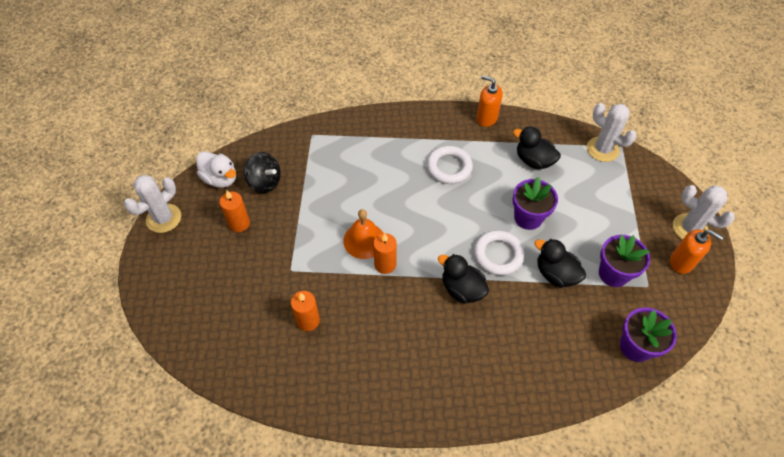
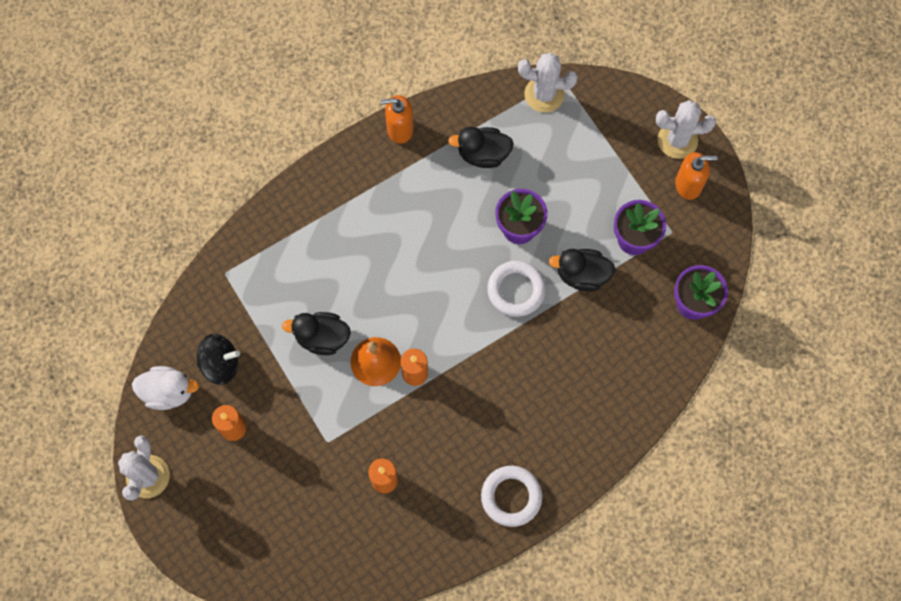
camera: 35 degrees left, 15 degrees up
(449, 167) = (402, 219): white ring -> white ring (511, 496)
(462, 289) = (505, 350): black duck -> black duck (322, 338)

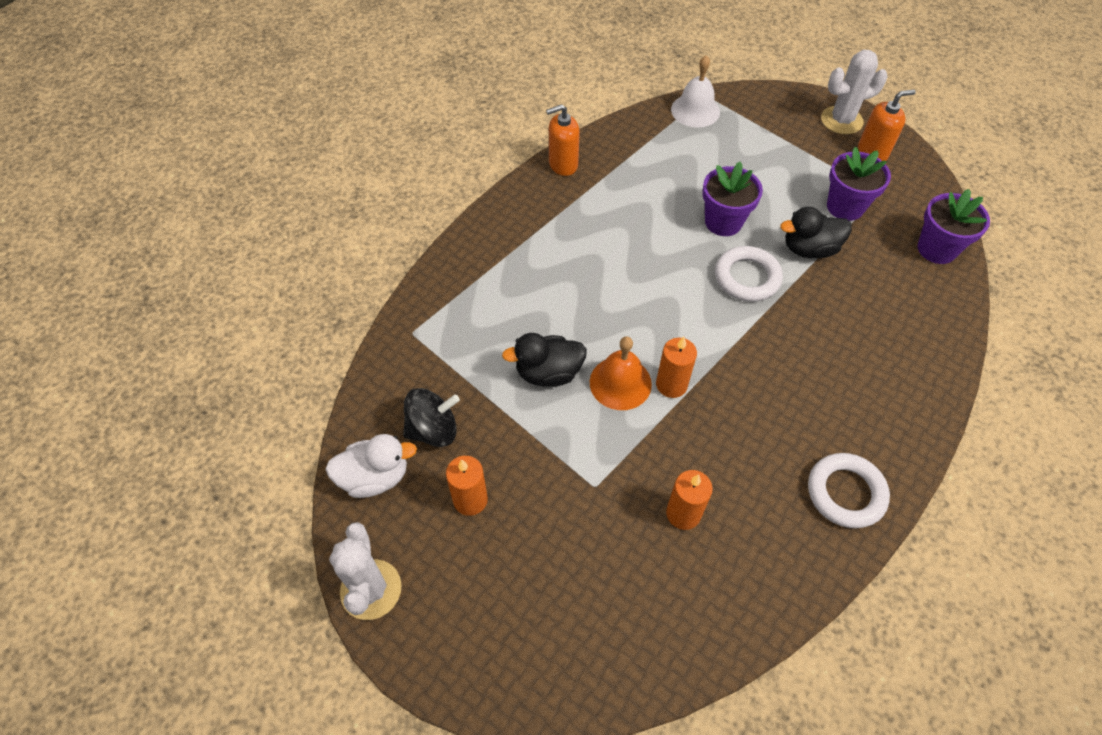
camera: 15 degrees left, 15 degrees down
(483, 154) = (657, 168): black duck -> none
(544, 94) = (695, 110): white cactus -> white bell

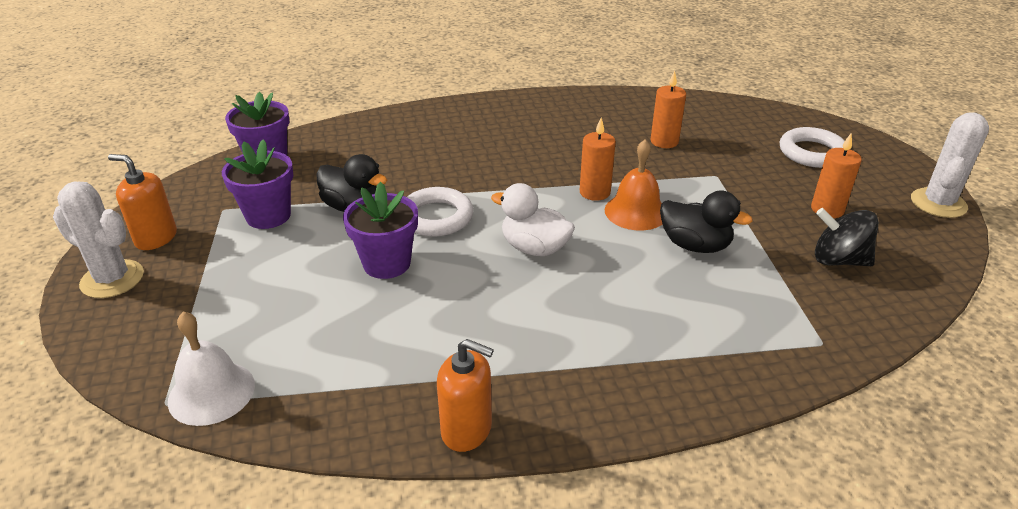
camera: 140 degrees left, 20 degrees down
(375, 477) = (913, 256): white duck -> white duck (534, 248)
(845, 493) = (547, 108): white ring -> white ring (812, 153)

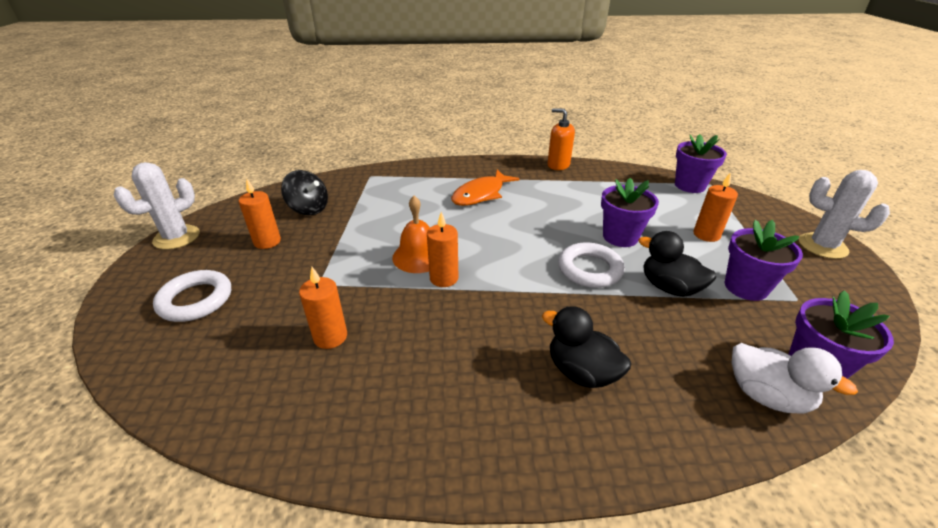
camera: 170 degrees left, 0 degrees up
(156, 238) = (829, 276): orange soap dispenser -> none
(211, 392) = (689, 185): white bell -> purple flower pot
(262, 280) = (706, 235): none -> orange candle
(534, 248) = (510, 236): white duck -> white duck (766, 395)
(601, 320) = (481, 194): none -> orange fish
(695, 245) = (393, 227): black duck -> black duck (581, 372)

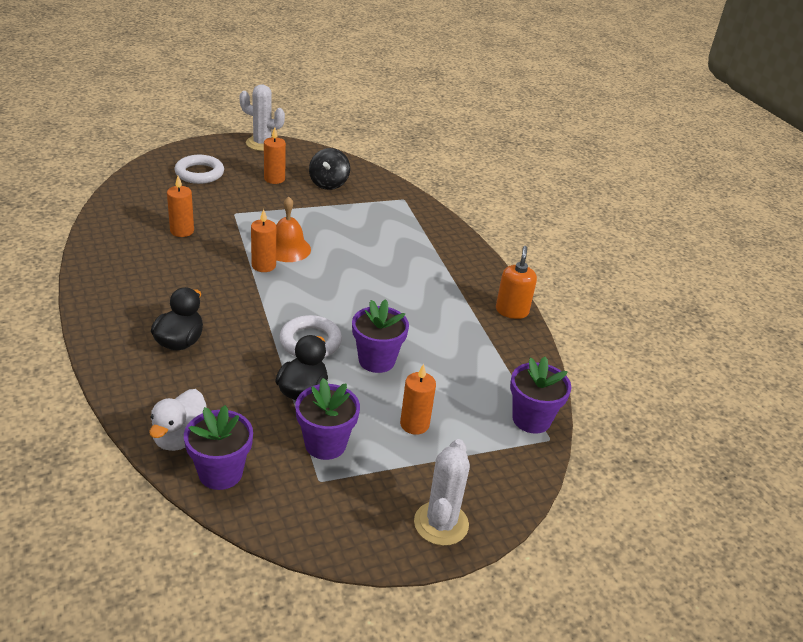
camera: 65 degrees right, 0 degrees up
(481, 194) = (408, 266): orange fish -> none

